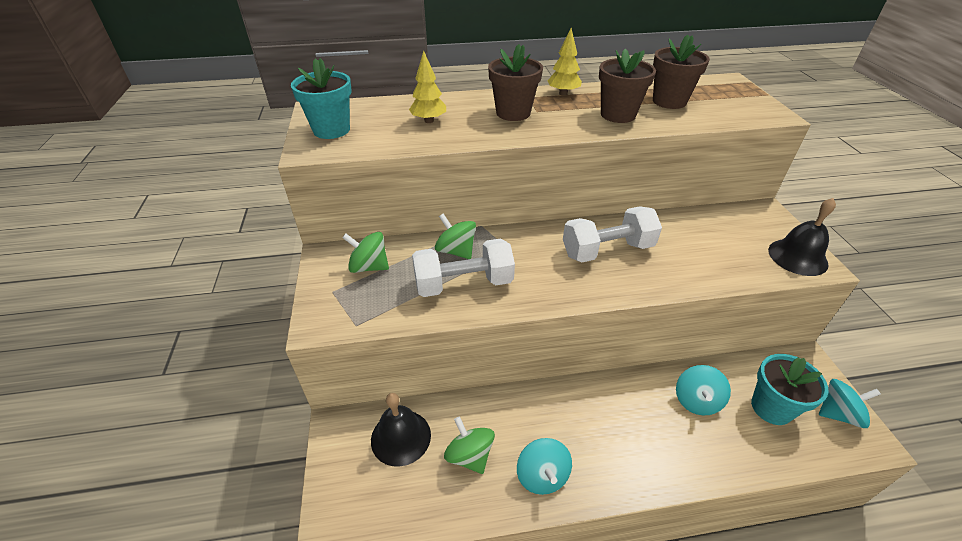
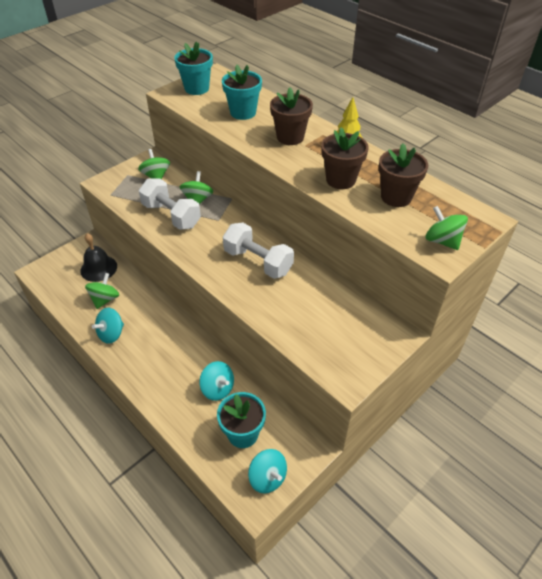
camera: 55 degrees right, 5 degrees up
(429, 121) = (243, 112): yellow tree -> turquoise flower pot
(696, 401) = (218, 389): turquoise spinning top -> turquoise spinning top turned 120 degrees counterclockwise
(750, 106) = (442, 241): none -> green spinning top
(797, 257) = (347, 366): black bell -> none

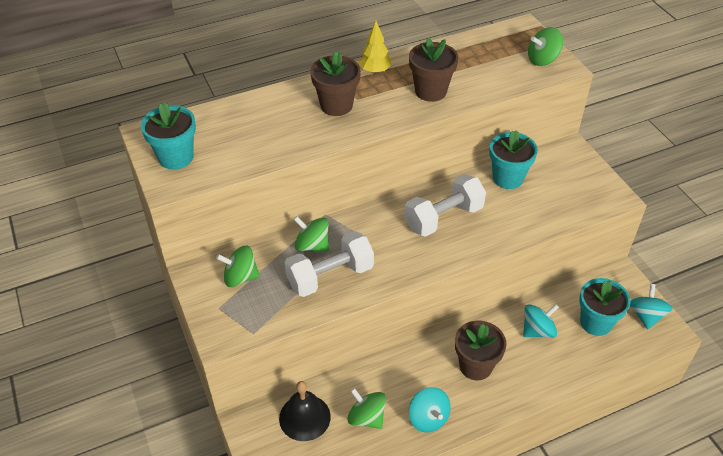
camera: 70 degrees left, 0 degrees up
(243, 112) = (262, 129): turquoise flower pot -> turquoise flower pot (508, 178)
(267, 478) = (646, 316): turquoise spinning top -> turquoise spinning top turned 60 degrees counterclockwise
(396, 197) = (472, 65): brown flower pot -> brown flower pot (475, 366)

